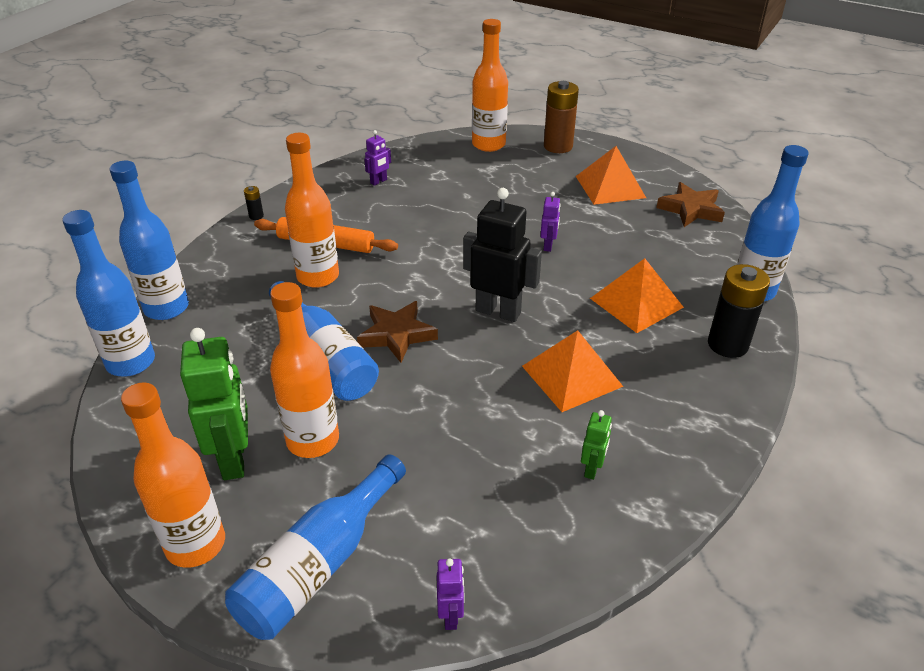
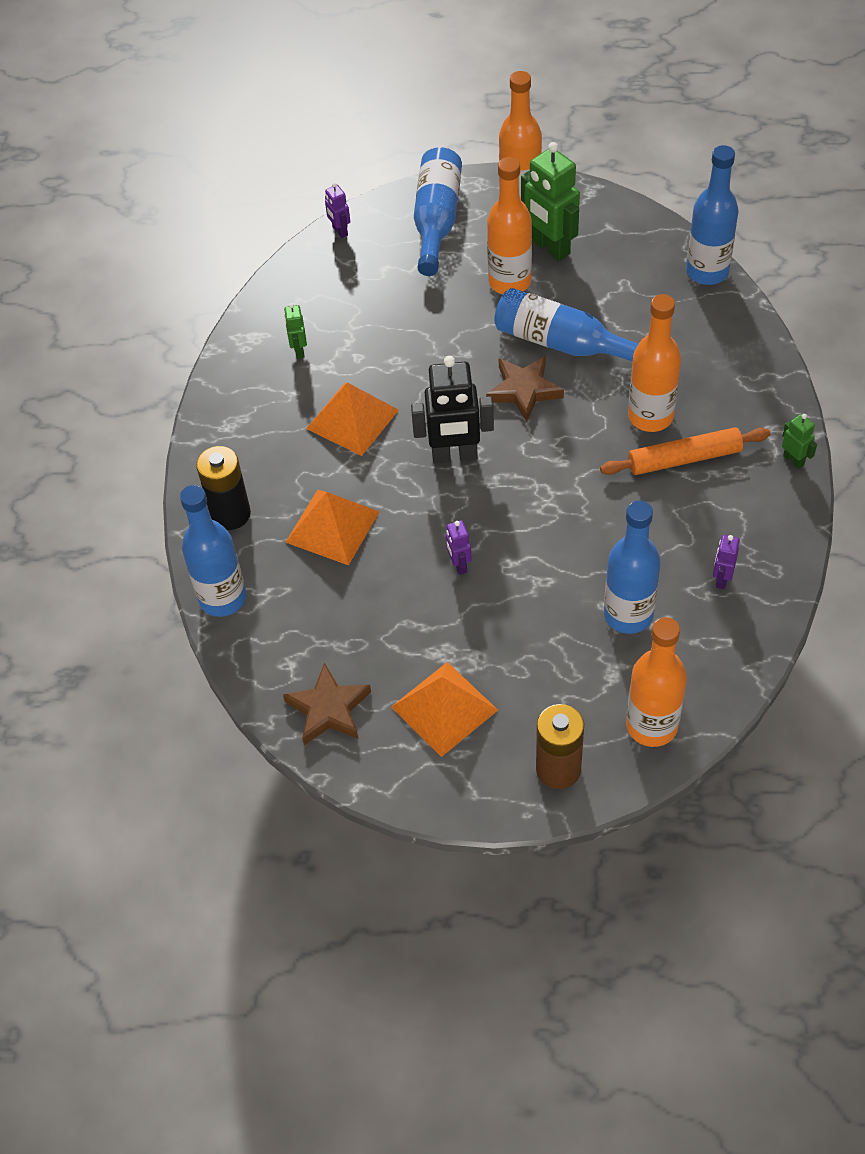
camera: 155 degrees right, 15 degrees up
(166, 308) = (742, 324): blue bottle -> blue bottle (628, 614)
(256, 216) = (793, 460): black battery -> green robot

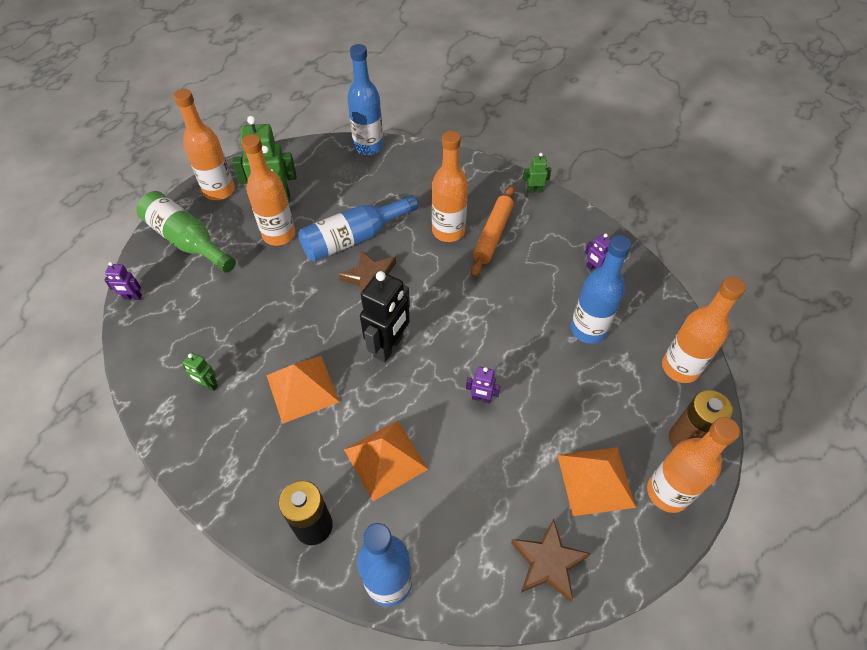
camera: 60 degrees left, 0 degrees up
(436, 220) = (187, 240): blue bottle -> green bottle
(480, 778) = (667, 492): none -> orange bottle

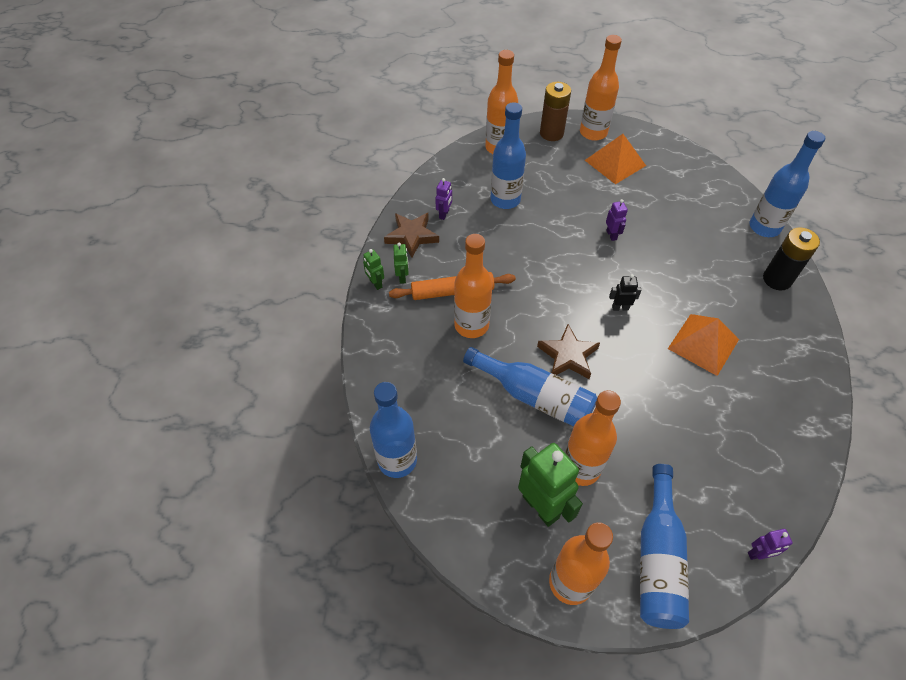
camera: 120 degrees left, 0 degrees up
(132, 297) = (758, 554): purple robot -> purple robot turned 105 degrees clockwise
(187, 240) = (657, 558): green bottle -> blue bottle
(208, 385) = (763, 412): green robot -> green robot (402, 277)
(385, 459) = (701, 265): orange pyramid -> none
(389, 346) = (620, 308): black robot -> black robot, size x0.48
(548, 562) = (681, 166): brown star -> brown star (412, 236)

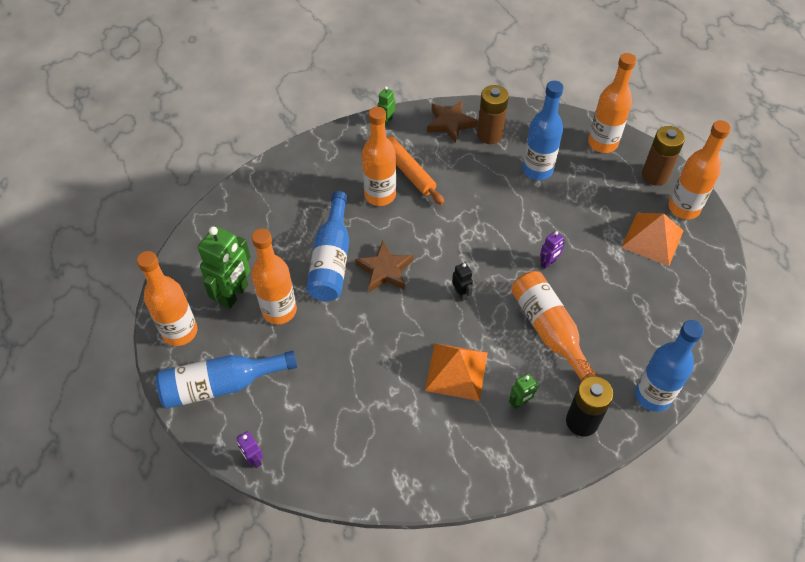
camera: 65 degrees right, 0 degrees up
(397, 460) = (234, 195): blue bottle -> none
(402, 277) = (403, 134): green robot -> green robot (520, 403)
(444, 214) = (489, 135): purple robot -> brown battery
(683, 263) = (549, 331): none -> orange bottle

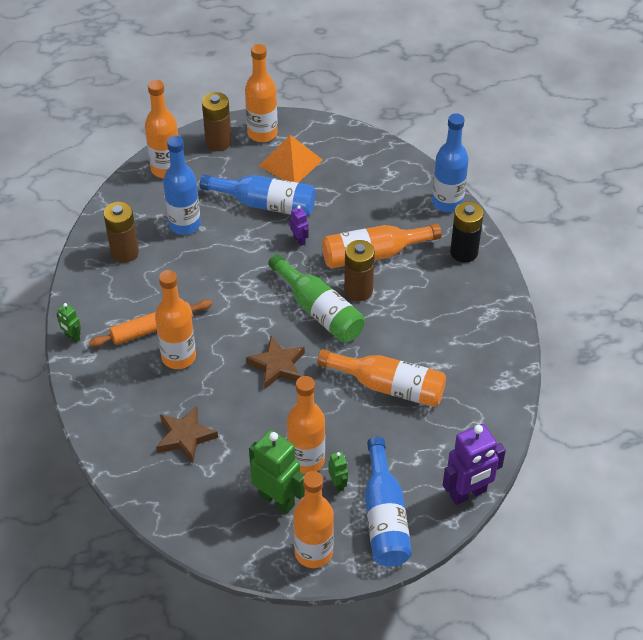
camera: 80 degrees left, 5 degrees down
(254, 459) = (468, 493): purple robot -> purple robot, size x2.06
(332, 259) = (252, 409): blue bottle -> blue bottle (265, 204)
(377, 369) = (388, 386): none -> orange bottle
(450, 123) = (96, 282): brown star -> brown star (185, 437)
(456, 371) = (402, 327): orange pyramid -> none
(461, 294) = (319, 310): black robot -> green bottle
(496, 324) = (358, 290): none -> brown battery
(520, 403) = (440, 289): green robot -> green robot (338, 484)

